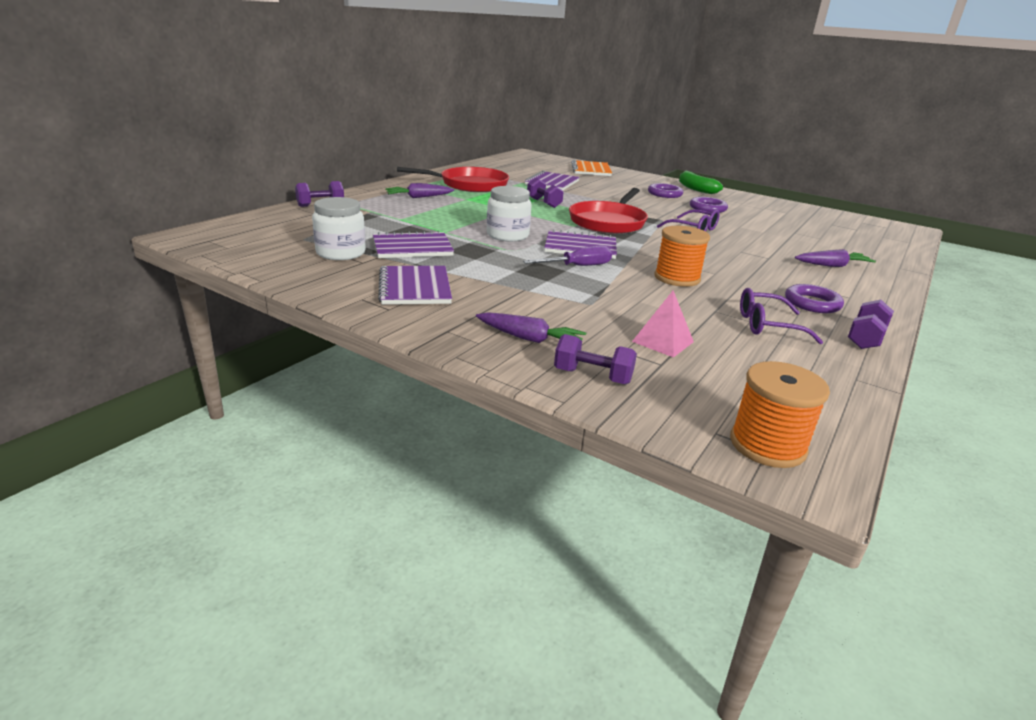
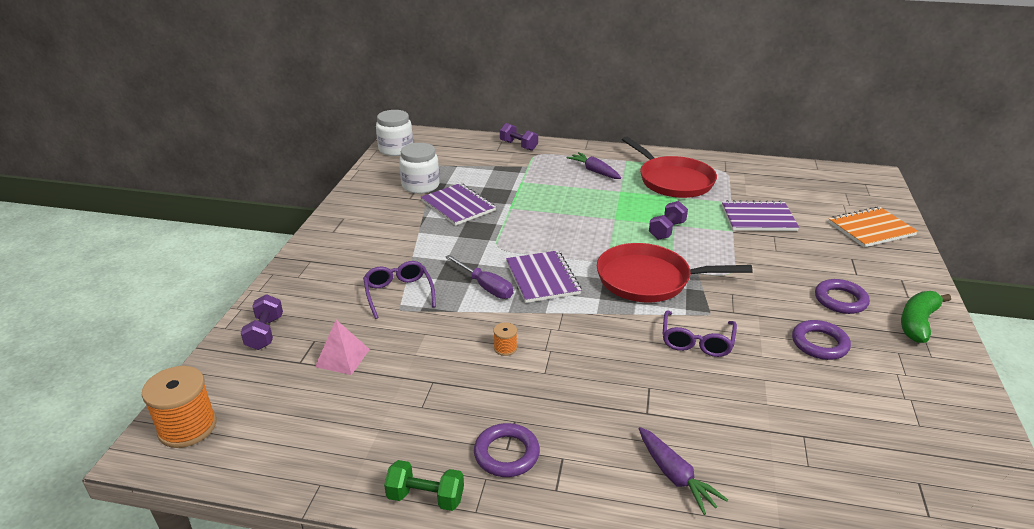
camera: 70 degrees right, 5 degrees up
(415, 287) = (376, 229): purple notebook -> none
(507, 235) = (534, 236): white jar -> white jar (396, 149)
(529, 338) = (314, 295): purple carrot -> none
(677, 278) = (505, 348): orange spool -> orange spool, size x0.47
(767, 325) = (416, 419): purple glasses -> purple glasses (398, 293)
(865, 338) = (426, 497): purple dumbbell -> green dumbbell

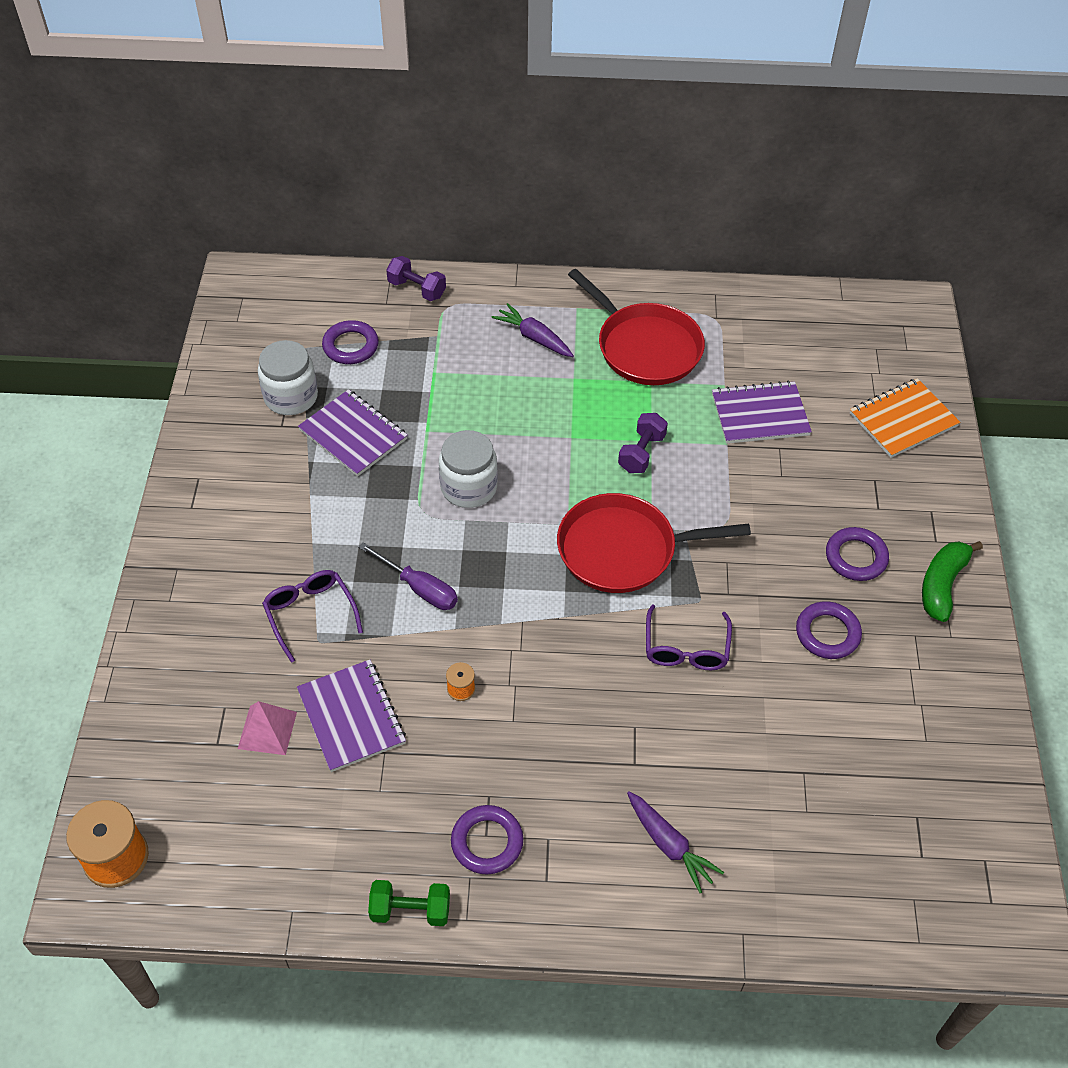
camera: 10 degrees left, 20 degrees up
(265, 333) = (159, 703): purple dumbbell -> none
(396, 149) = (235, 316): white jar -> white jar (469, 487)
(468, 166) = (350, 346): none -> purple ring
(542, 278) = (489, 564): purple notebook -> purple notebook (351, 717)

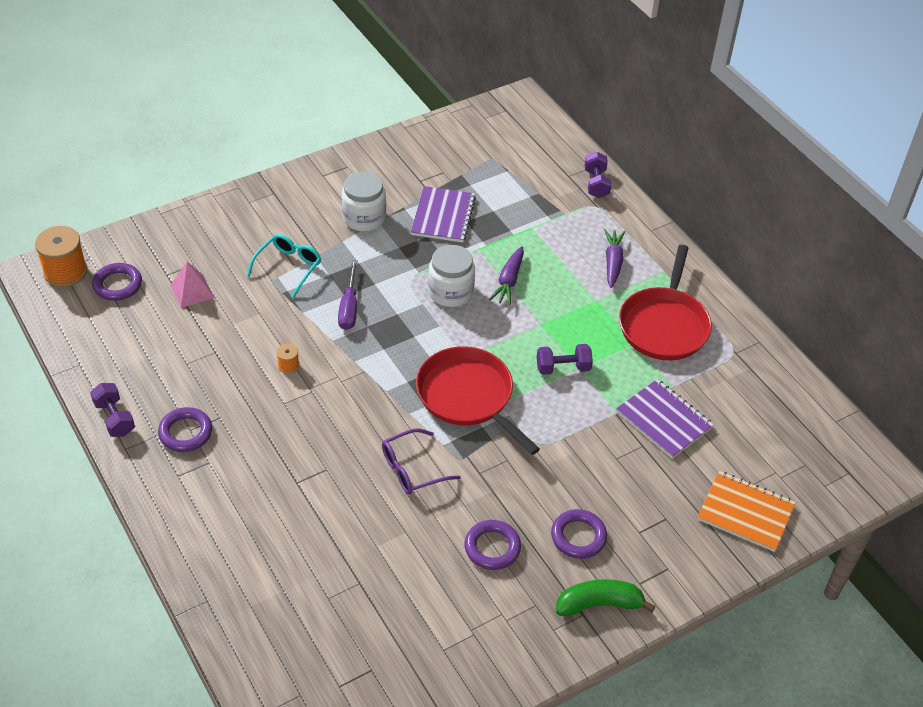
camera: 55 degrees right, 5 degrees down
(291, 397) = (447, 173): white jar -> white jar (364, 218)
(310, 614) = (288, 267): purple glasses -> turquoise glasses
(350, 346) = (515, 178): purple ring -> purple ring (118, 285)
(351, 717) = (229, 324): purple notebook -> none
(410, 910) = (114, 418): green dumbbell -> purple dumbbell
(669, 845) = (247, 529): purple carrot -> purple carrot (509, 281)

